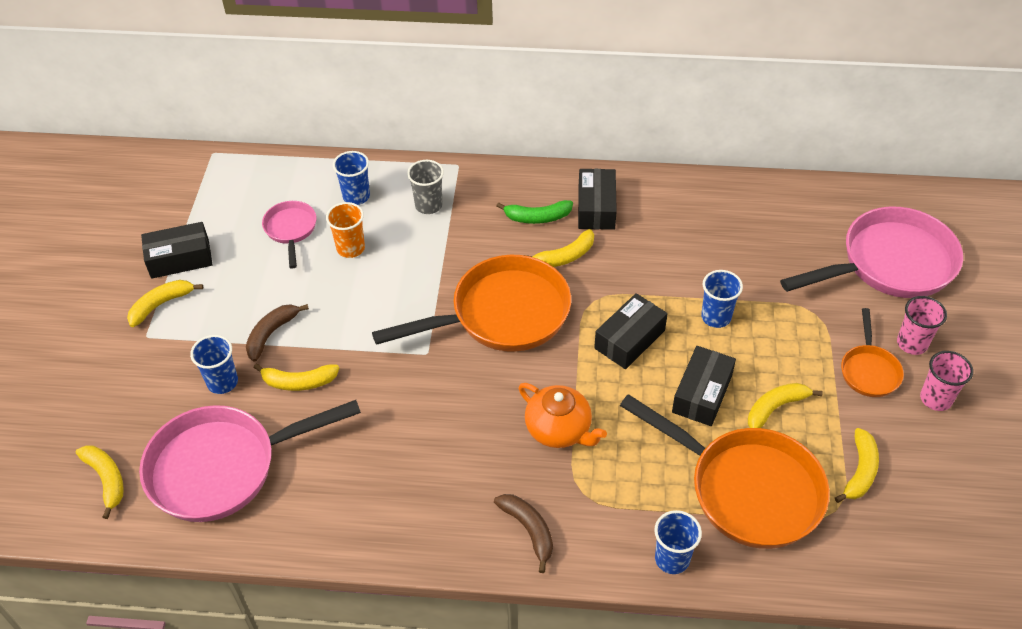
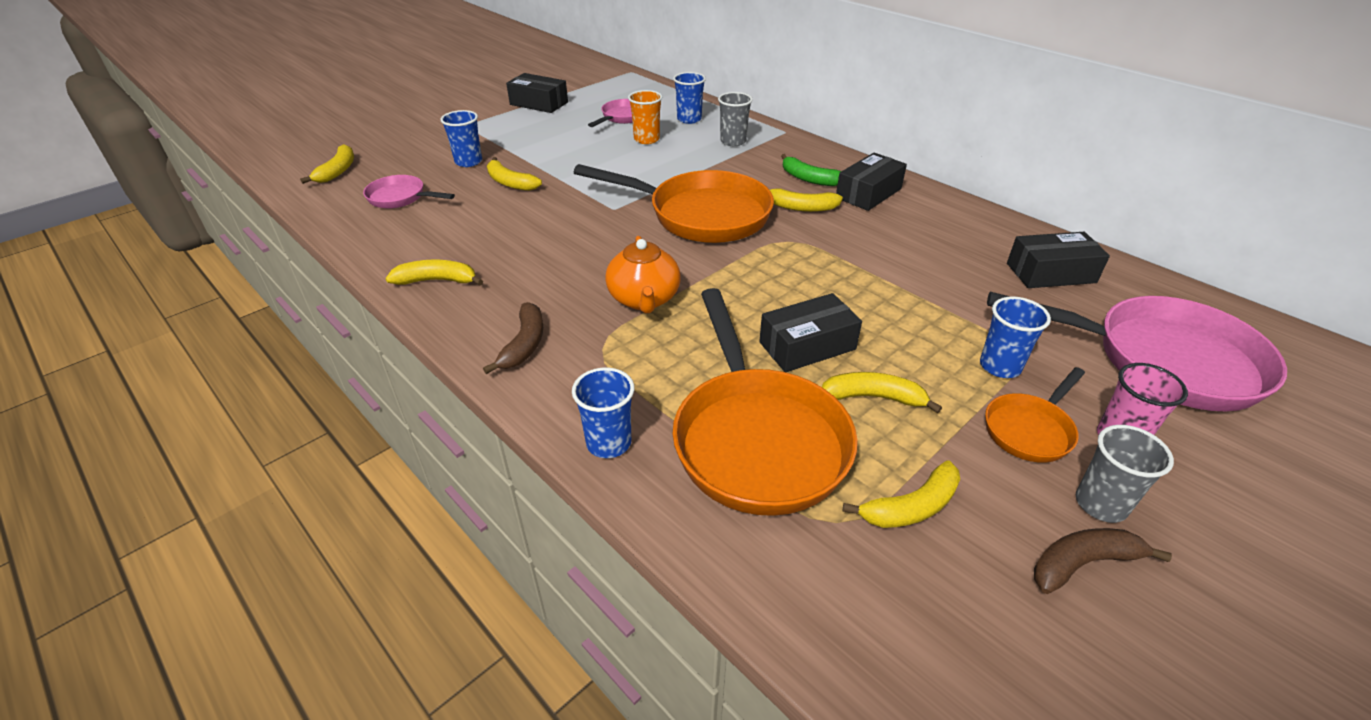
camera: 40 degrees right, 10 degrees down
(161, 305) = (496, 116): yellow banana -> yellow banana (437, 280)
(223, 467) = (400, 198): pink pan -> pink pan, size x0.50
(271, 334) = (532, 154): brown banana -> brown banana (1082, 563)
(629, 339) = (787, 277): black box -> black box (1050, 273)
(716, 317) = (894, 303): blue cup -> blue cup (1000, 366)
(936, 399) = (1100, 504): pink cup -> grey cup

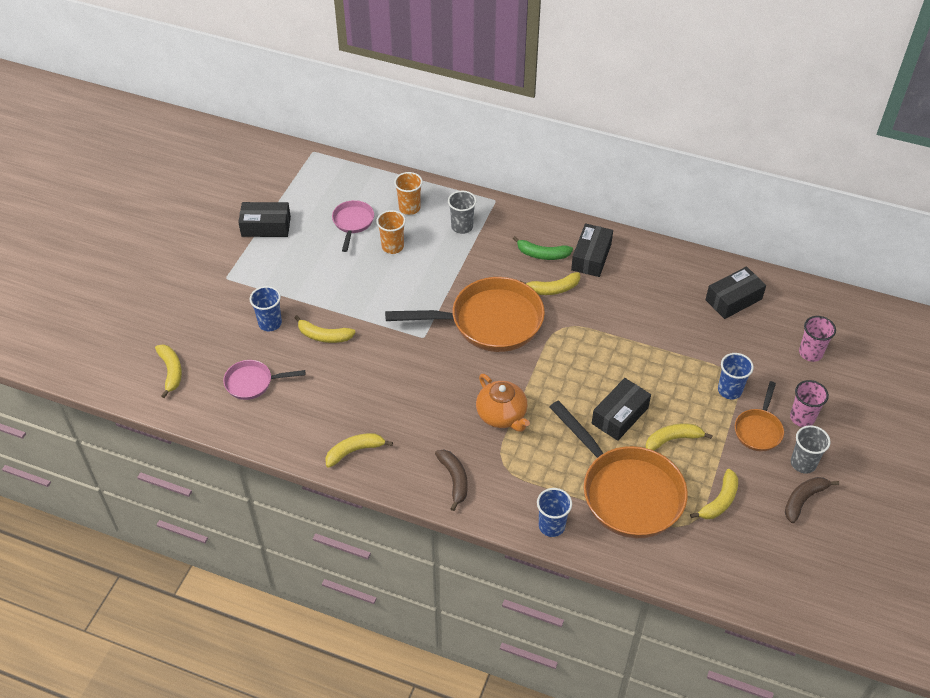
camera: 25 degrees left, 10 degrees up
(689, 119) = (409, 208): blue cup -> orange cup
(1162, 361) = (810, 353): pink pan -> pink cup

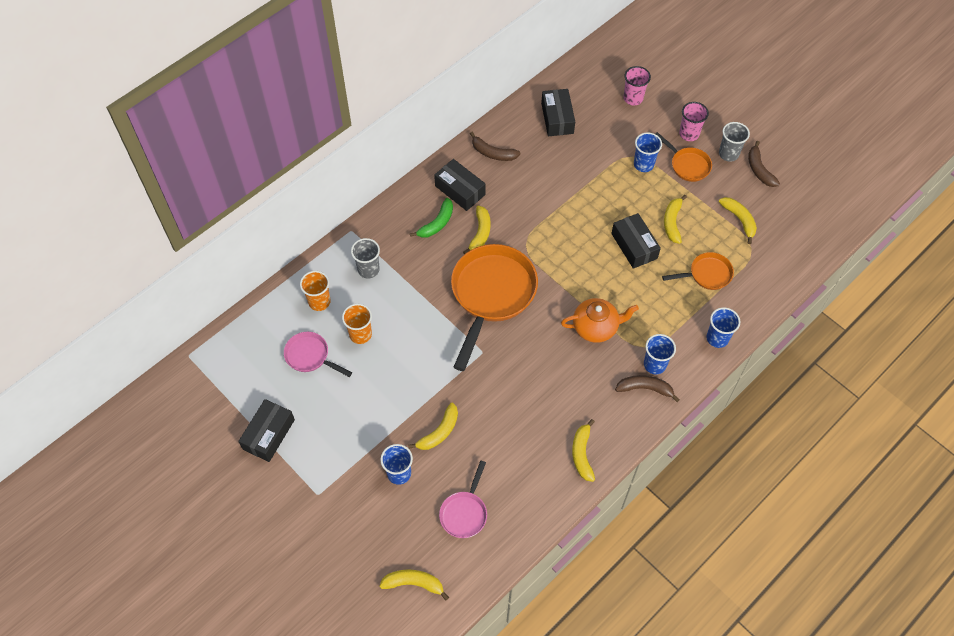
camera: 65 degrees left, 10 degrees up
(487, 479) = (654, 364): none -> blue cup
(626, 491) = (707, 274): orange pan -> orange pan, size x0.50
(652, 265) = (493, 153): none -> brown banana

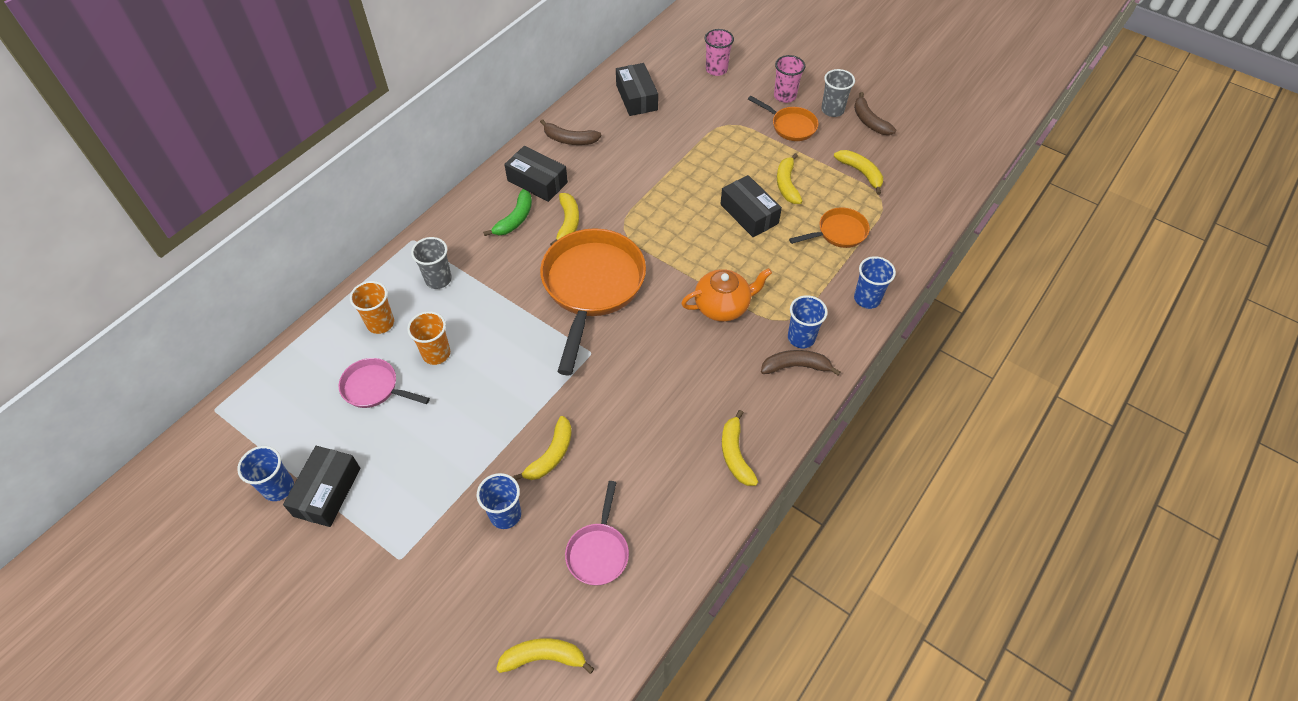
camera: 10 degrees left, 5 degrees down
(643, 164) = (741, 131): blue cup -> blue cup (278, 487)

